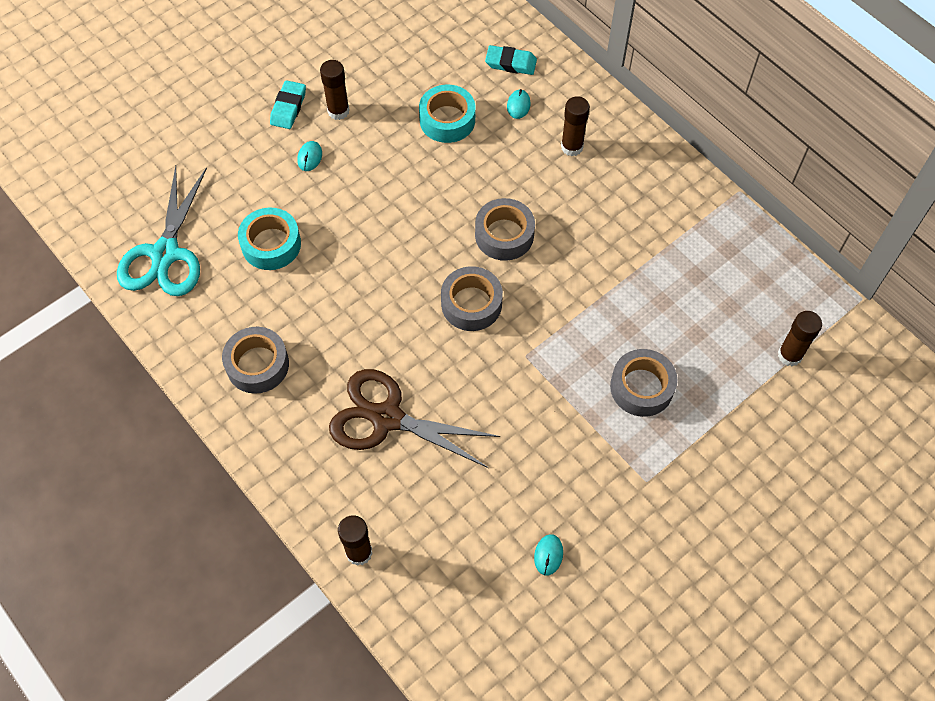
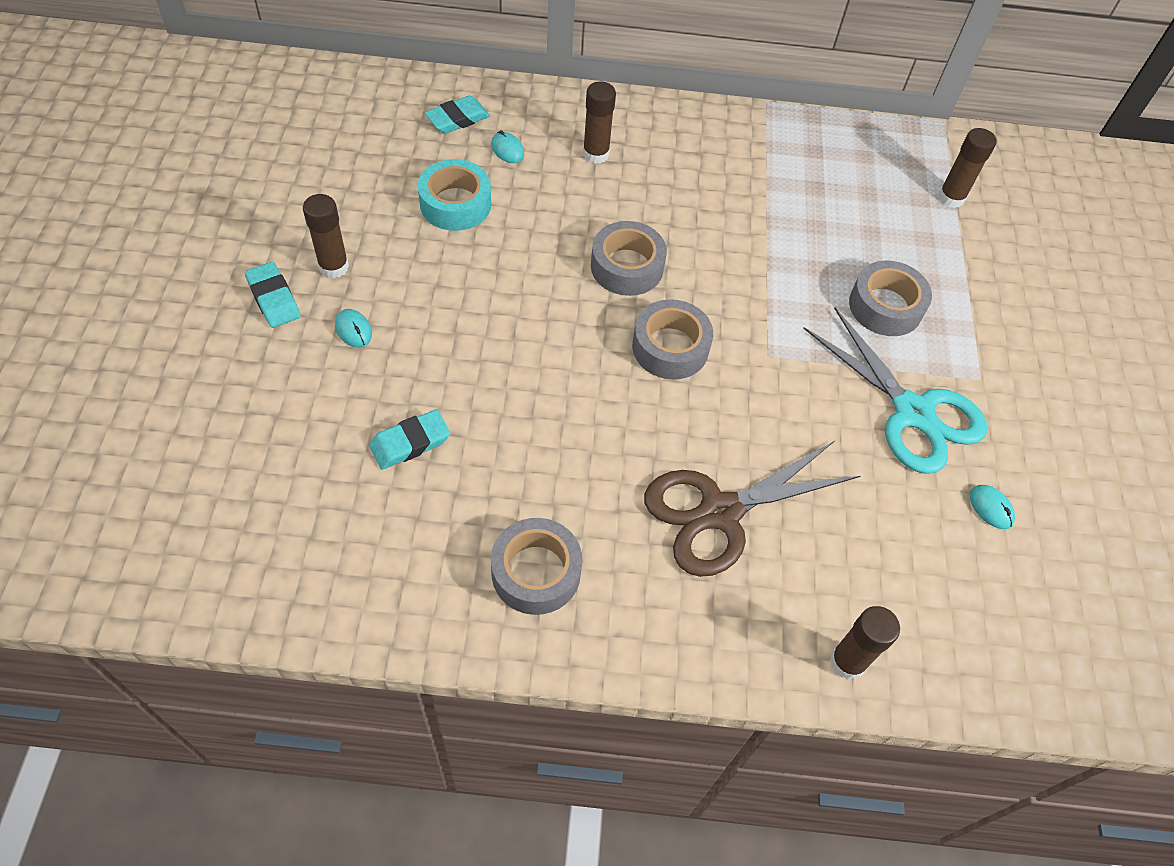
camera: 50 degrees left, 5 degrees down
(165, 254) = (298, 544): turquoise scissors -> turquoise scissors (913, 412)
(271, 244) = (410, 443): turquoise tape -> turquoise eraser

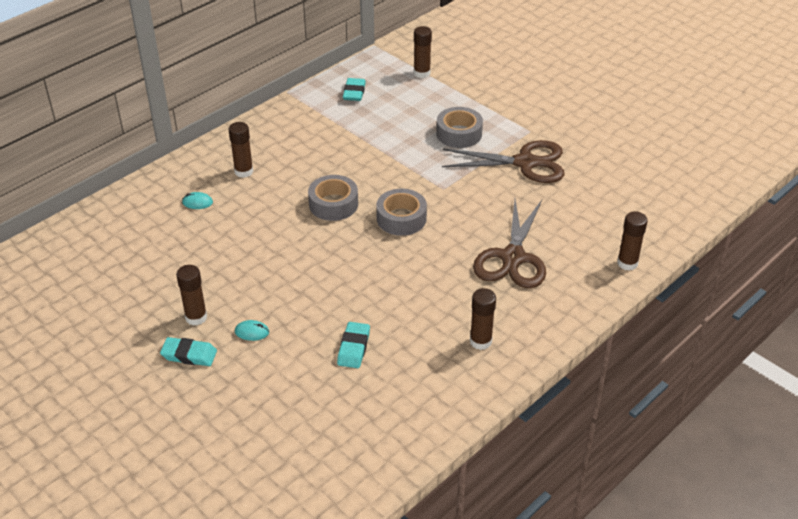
camera: 45 degrees left, 15 degrees down
(455, 204) = (211, 244): turquoise tape -> none
(458, 119) = (148, 209): turquoise eraser -> turquoise eraser (354, 92)
(536, 572) = (480, 341): grey tape -> brown glue stick
(913, 412) = (525, 163): turquoise scissors -> brown scissors
(990, 508) = (597, 171): turquoise mouse -> none

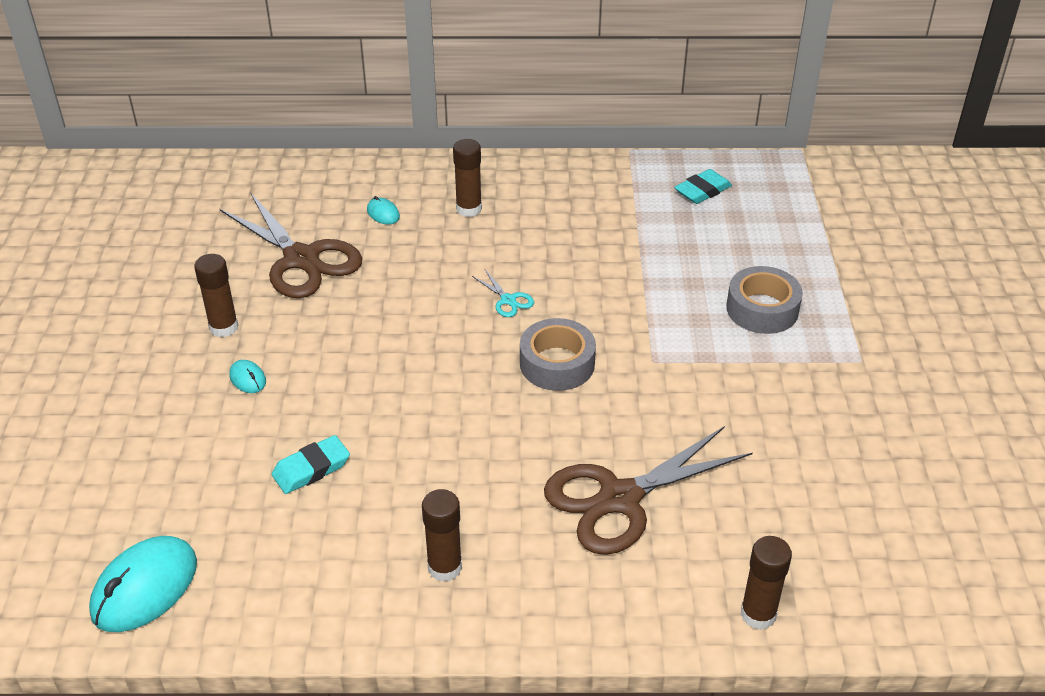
camera: 45 degrees right, 0 degrees up
(189, 355) = (167, 360): turquoise eraser -> none
(333, 204) = (508, 300): grey tape -> turquoise scissors
(353, 460) = (144, 587): none -> turquoise mouse
(422, 73) = (815, 212): brown glue stick -> none
(525, 163) = (799, 395): brown scissors -> brown scissors (301, 259)

